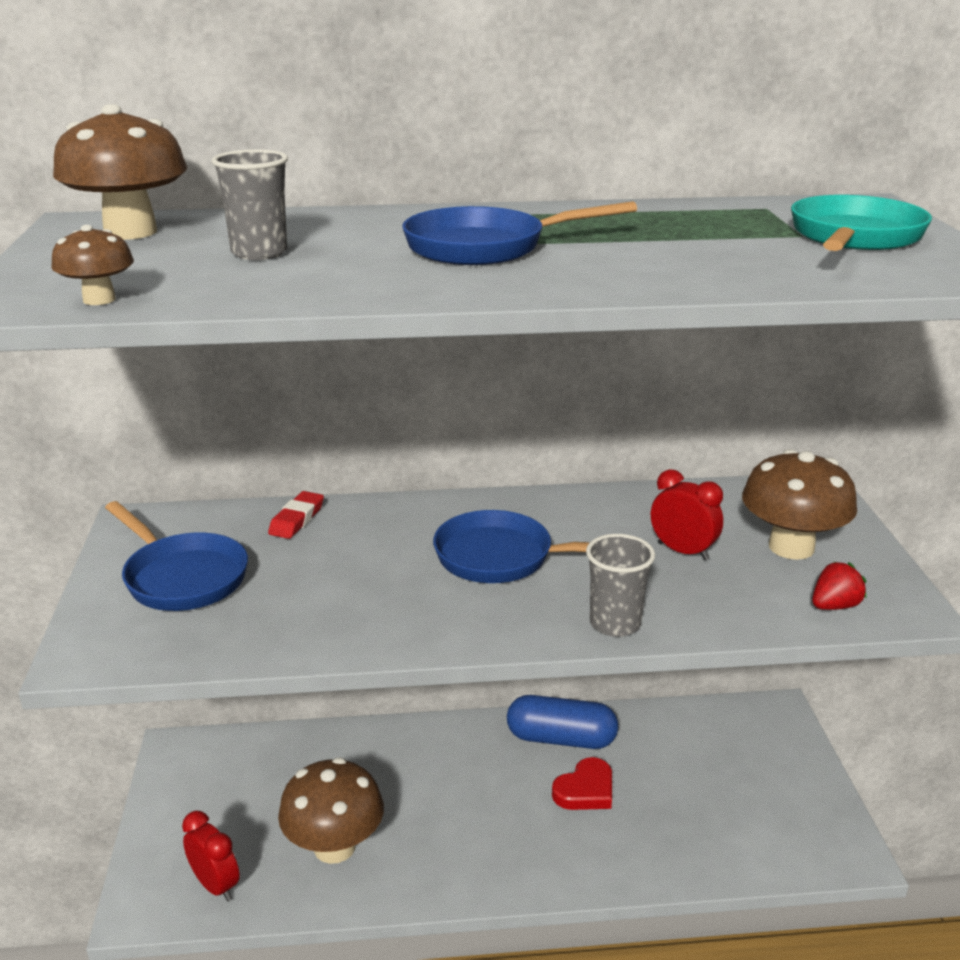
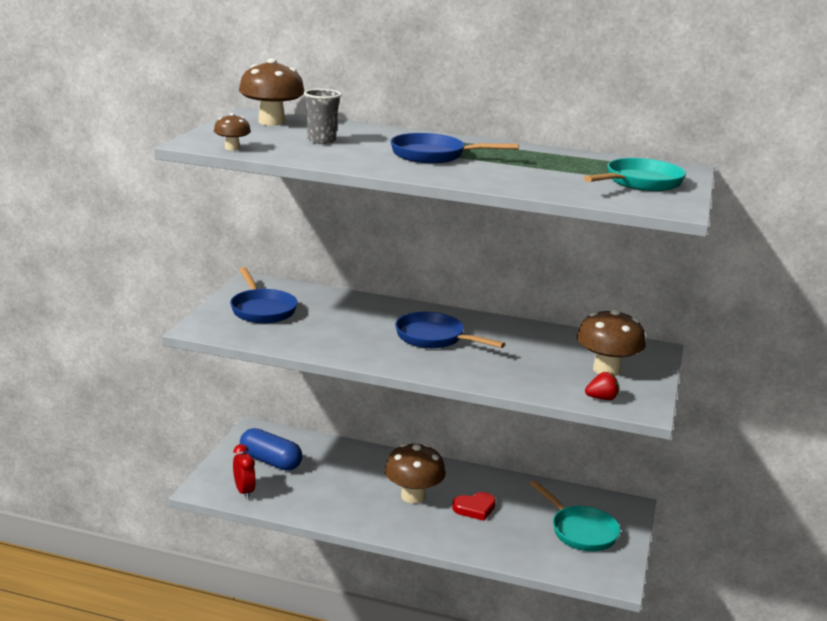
camera: 20 degrees right, 5 degrees down
(296, 519) = (337, 298): red eraser -> none
(334, 847) = (315, 493): brown mushroom -> brown mushroom (413, 496)
(561, 739) = (478, 482): blue capsule -> blue capsule (270, 461)
(615, 623) = (469, 377): grey cup -> none
(683, 551) = (539, 357): red clock -> none
(748, 780) = (580, 531): none -> turquoise pan

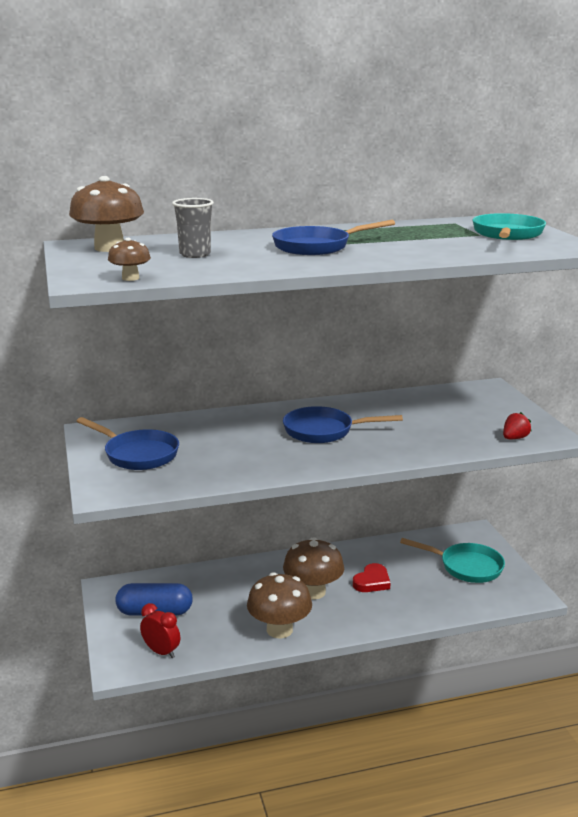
camera: 30 degrees left, 0 degrees up
(606, 370) = (484, 414): brown mushroom -> brown mushroom (279, 630)

